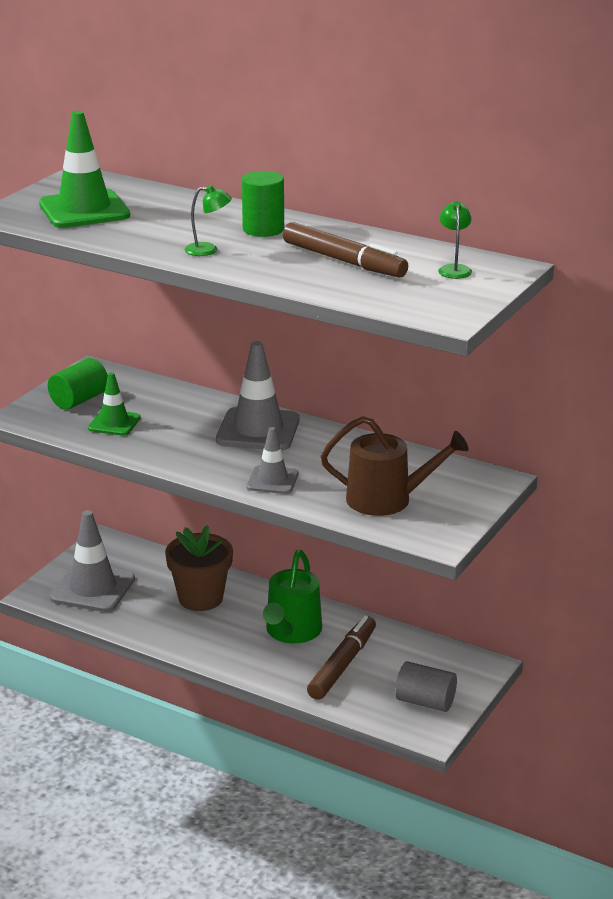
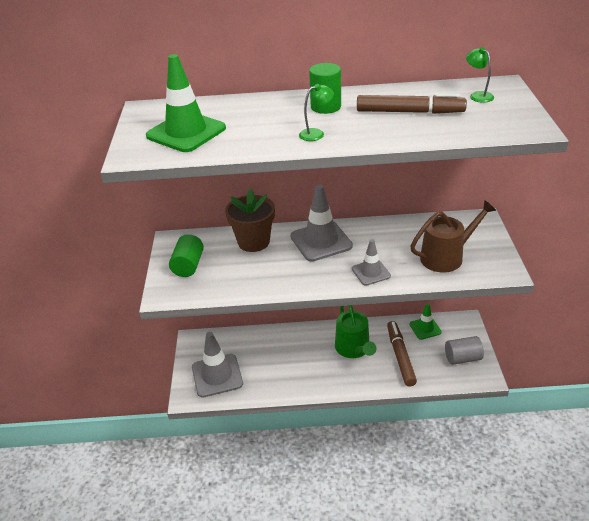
camera: 30 degrees left, 10 degrees up
(114, 423) = (230, 273): green traffic cone -> green traffic cone (425, 328)
(200, 598) = (285, 351): brown flower pot -> brown flower pot (253, 242)

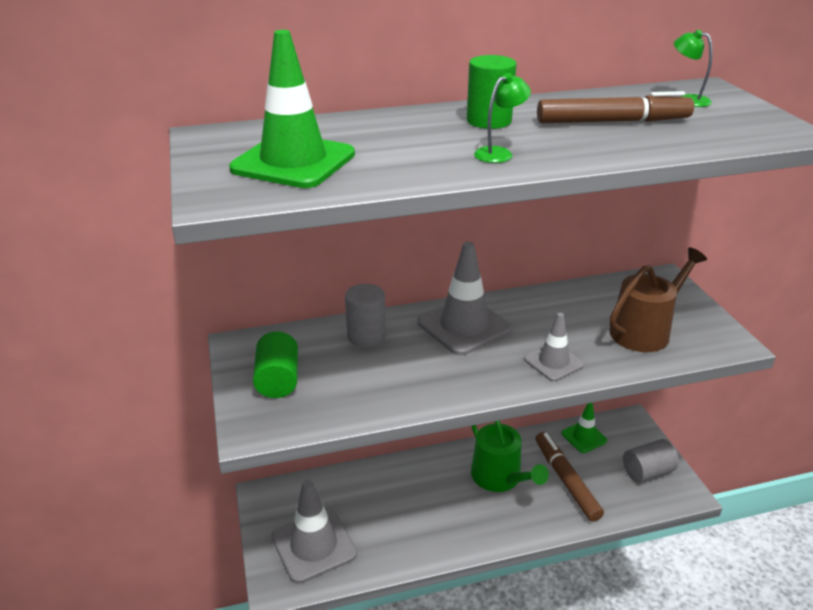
camera: 15 degrees left, 5 degrees down
(253, 242) = (366, 336): brown flower pot -> grey cylinder

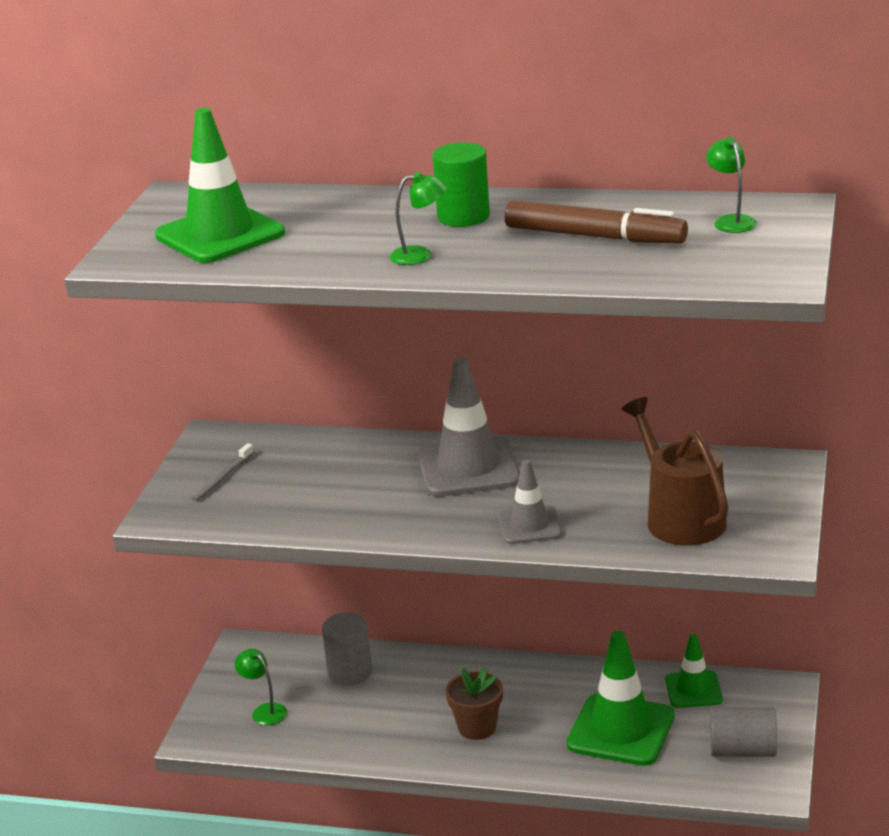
camera: 30 degrees right, 5 degrees down
(278, 380) = (222, 478): green cylinder -> grey toothbrush
(314, 545) = (264, 711): grey traffic cone -> green lamp
(366, 336) = (350, 455): grey cylinder -> grey cylinder (350, 672)
(475, 509) = (477, 727): none -> brown flower pot
(500, 478) = (537, 704): green watering can -> none
(566, 480) = (621, 730): brown marker -> green traffic cone
(644, 331) = (680, 518): brown watering can -> brown watering can turned 105 degrees counterclockwise

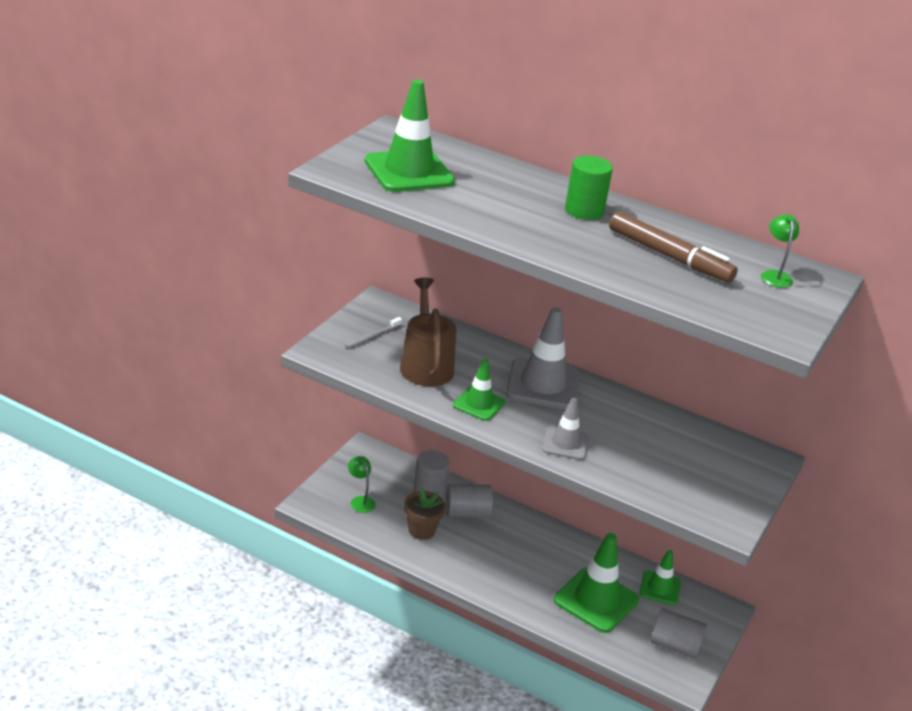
camera: 10 degrees right, 5 degrees up
(398, 514) = (478, 404): none -> green traffic cone
(410, 681) = (467, 513): none -> grey cylinder
(420, 255) = (538, 232): green lamp -> none
(477, 727) = (498, 563): brown flower pot -> brown flower pot (421, 530)
(680, 518) = (674, 473): brown watering can -> brown watering can (425, 365)

